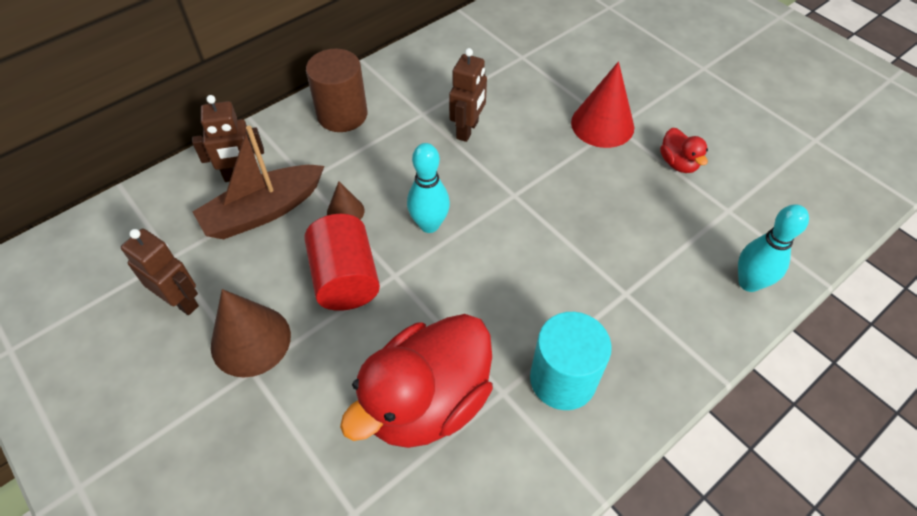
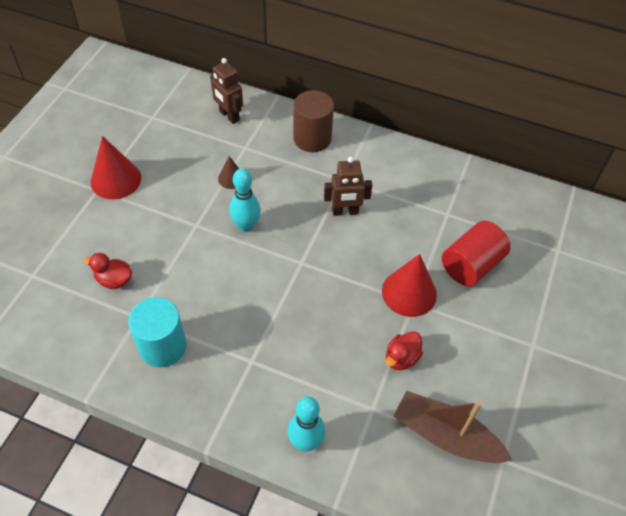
camera: 60 degrees right, 0 degrees up
(181, 301) = (126, 137): brown robot -> none
(250, 340) = (116, 179): brown cone -> red cone
(263, 211) = (208, 140): brown boat -> brown boat (445, 436)
(345, 278) = (180, 202): red cylinder -> red cylinder (471, 265)
(427, 402) = (114, 280): red duck -> red duck, size x0.44

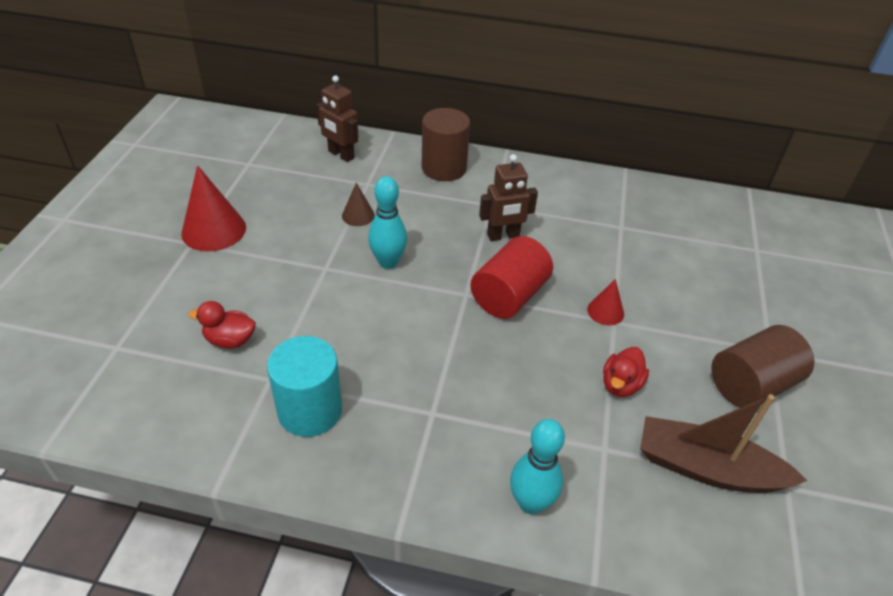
camera: 10 degrees left, 10 degrees down
(409, 292) = (605, 311): red cone -> red cone, size x0.54
(471, 265) = (667, 275): red cylinder -> red cylinder (509, 296)
(506, 373) = (751, 384): none -> brown cylinder

